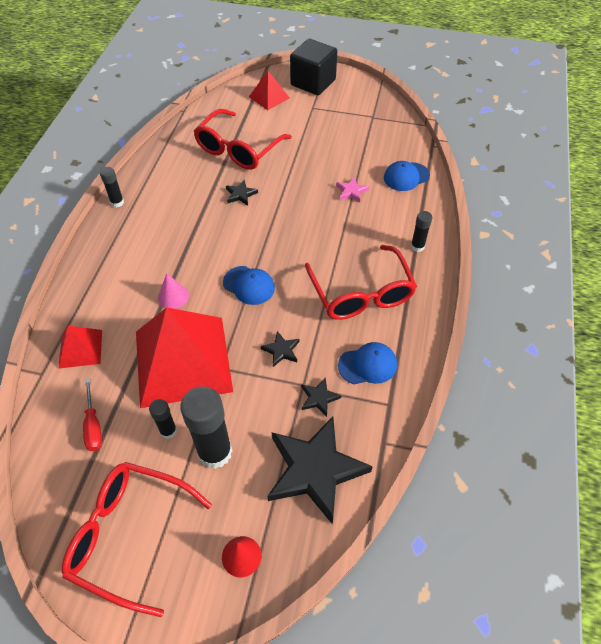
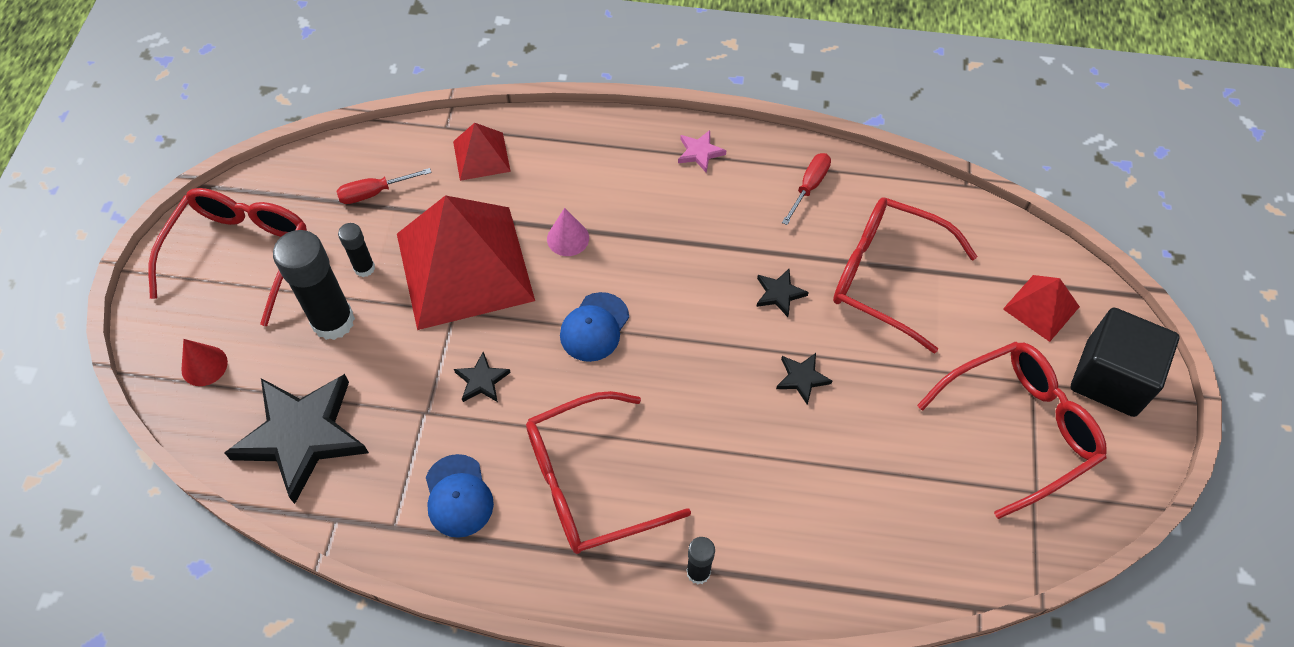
camera: 85 degrees right, 5 degrees up
(117, 202) = (736, 140): black glue stick -> none
(165, 173) = (809, 187): none -> red screwdriver
(319, 398) = (405, 434): black star -> black star (802, 378)
(338, 116) = (1018, 428): none -> red glasses
(351, 191) = (815, 460): pink star -> pink star (700, 152)
(406, 177) = (872, 555): blue cap -> none

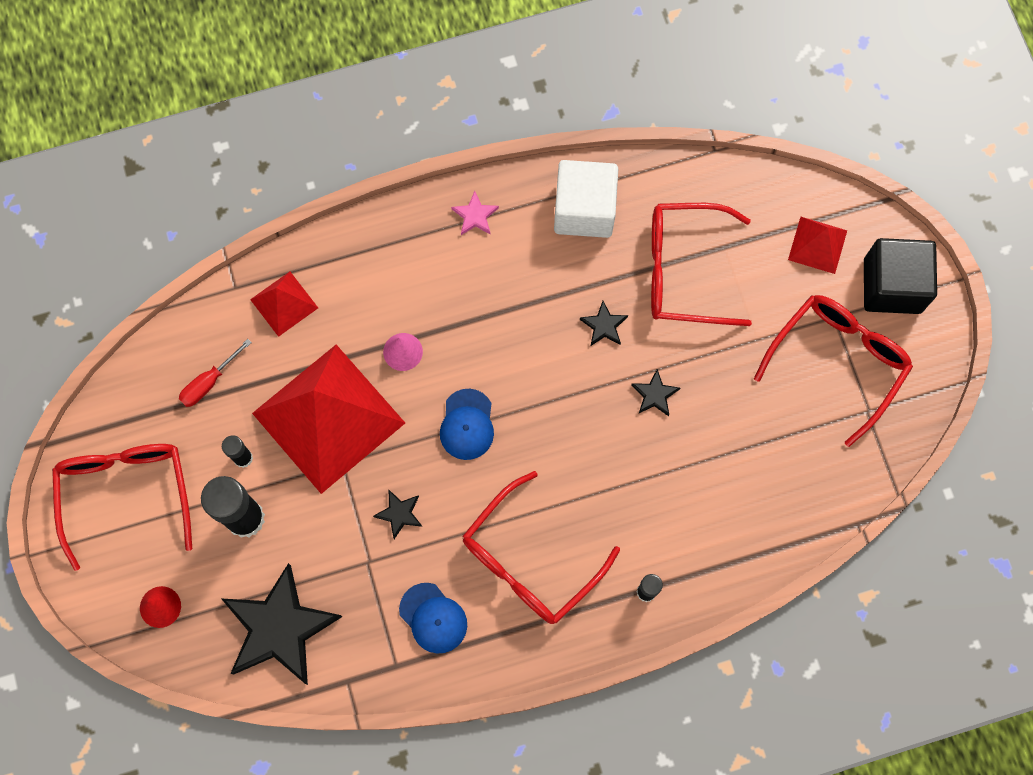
camera: 25 degrees left, 15 degrees up
(809, 187) = (584, 210): red screwdriver -> white cube

